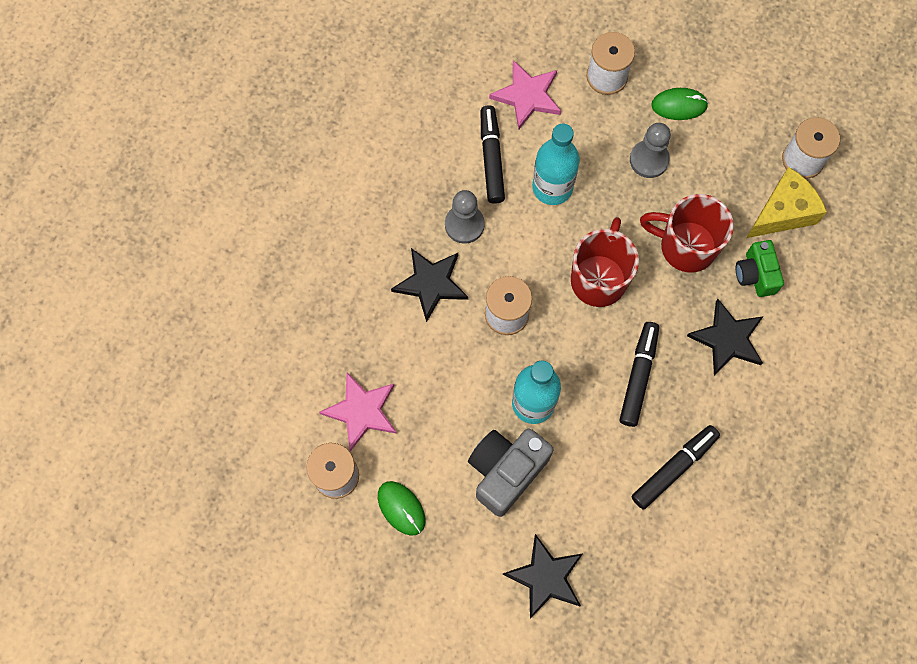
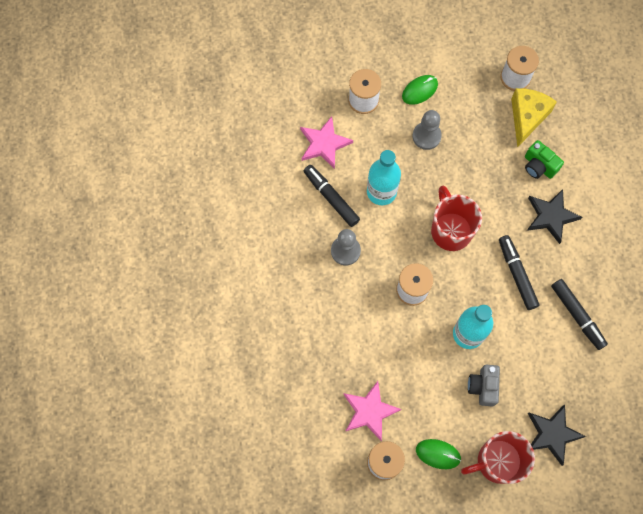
camera: 35 degrees left, 0 degrees up
(431, 283) = (352, 302): black star -> none
(506, 471) = (483, 387): grey camera -> grey camera, size x0.63
(674, 468) = (577, 315): black marker -> black marker turned 135 degrees clockwise
(685, 246) = (486, 176): red mug -> red mug (497, 461)

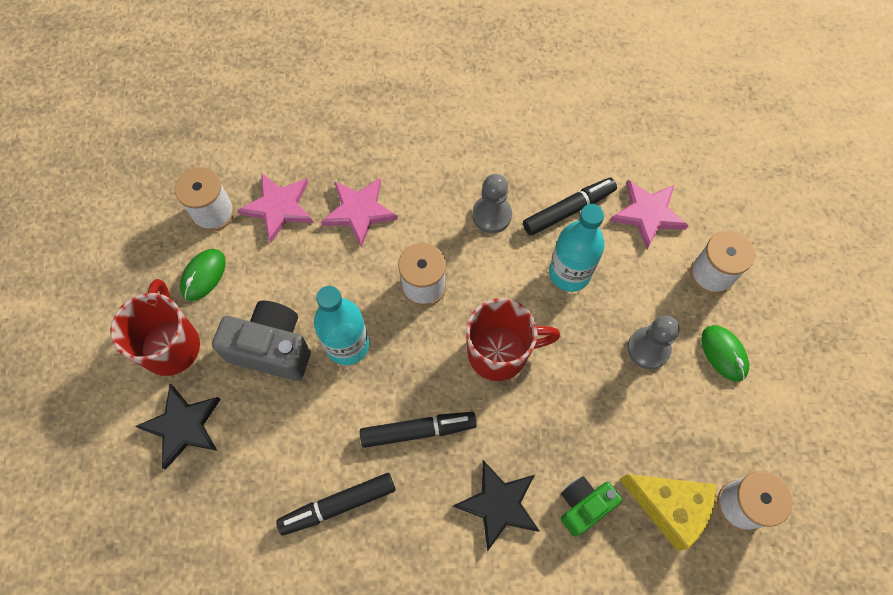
camera: 100 degrees right, 5 degrees down
(361, 348) = (359, 211): none -> pink star
(483, 387) = (271, 348): grey camera -> grey camera, size x1.59

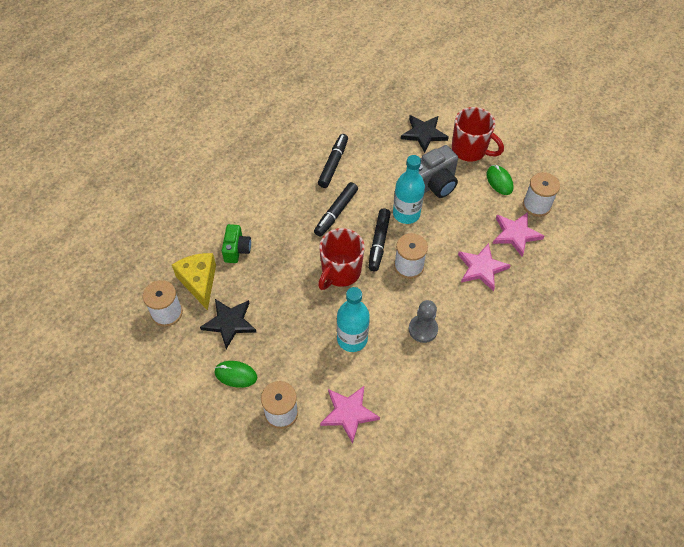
camera: 130 degrees right, 10 degrees down
(499, 505) = (272, 219): black star -> black star (229, 323)
(568, 210) = (390, 372): black marker -> black marker (379, 243)
(648, 348) = (275, 340): grey pawn -> none
(669, 507) = (199, 282): yellow cheese -> yellow cheese turned 90 degrees clockwise

